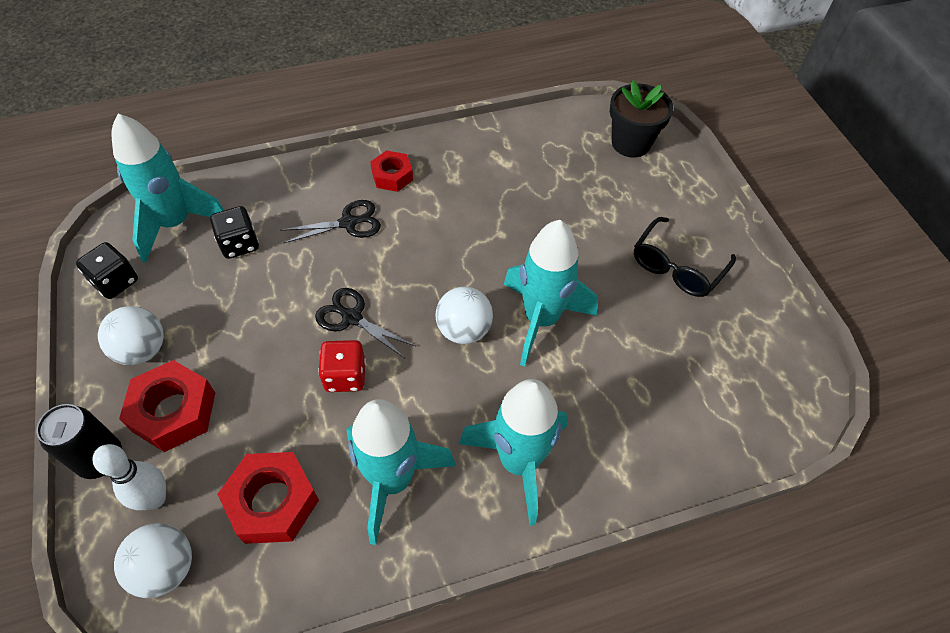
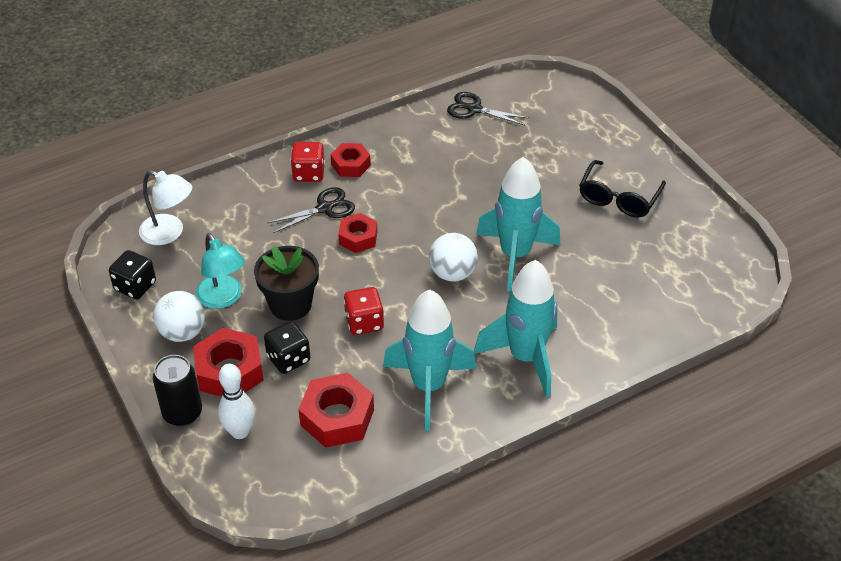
camera: 10 degrees left, 10 degrees down
(166, 568) = (269, 474): white ball -> none
(176, 224) = (169, 233): turquoise rocket -> white lamp
(202, 315) = (223, 299): none -> turquoise lamp
(239, 244) = (234, 240): black dice -> black dice (288, 359)
(345, 178) = (309, 173): none -> red dice
(352, 317) = (354, 279): black scissors -> black scissors (474, 109)
(372, 265) = (358, 238): none -> red nut
(631, 143) = (555, 106): black flower pot -> black flower pot (290, 305)

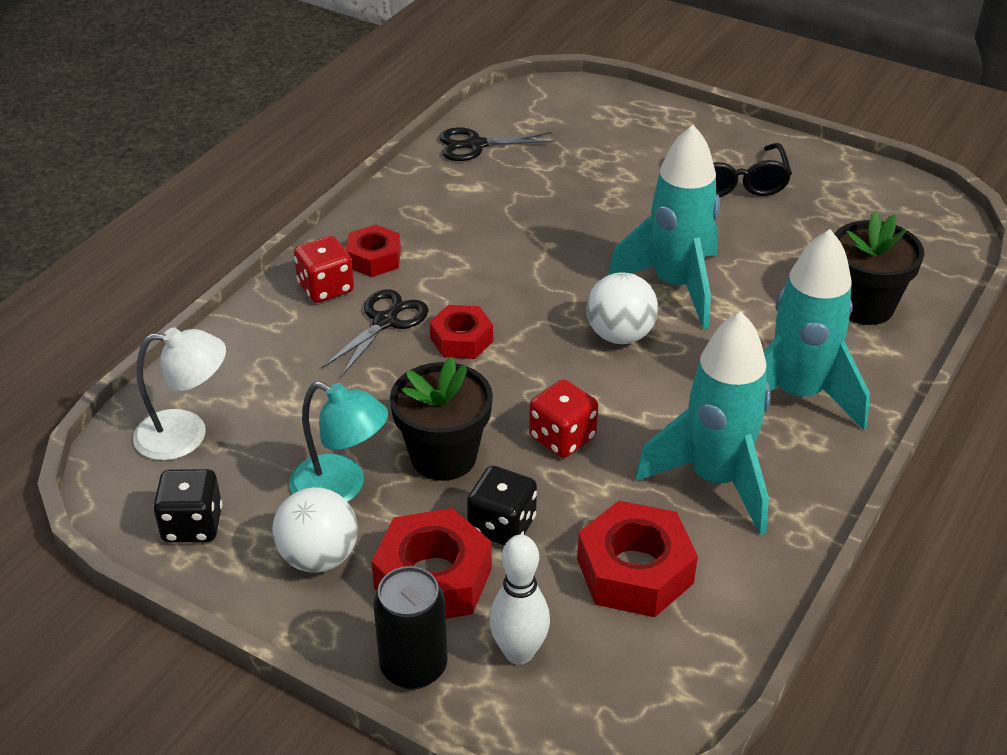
camera: 30 degrees left, 5 degrees down
(624, 318) = (864, 306): none -> black flower pot

